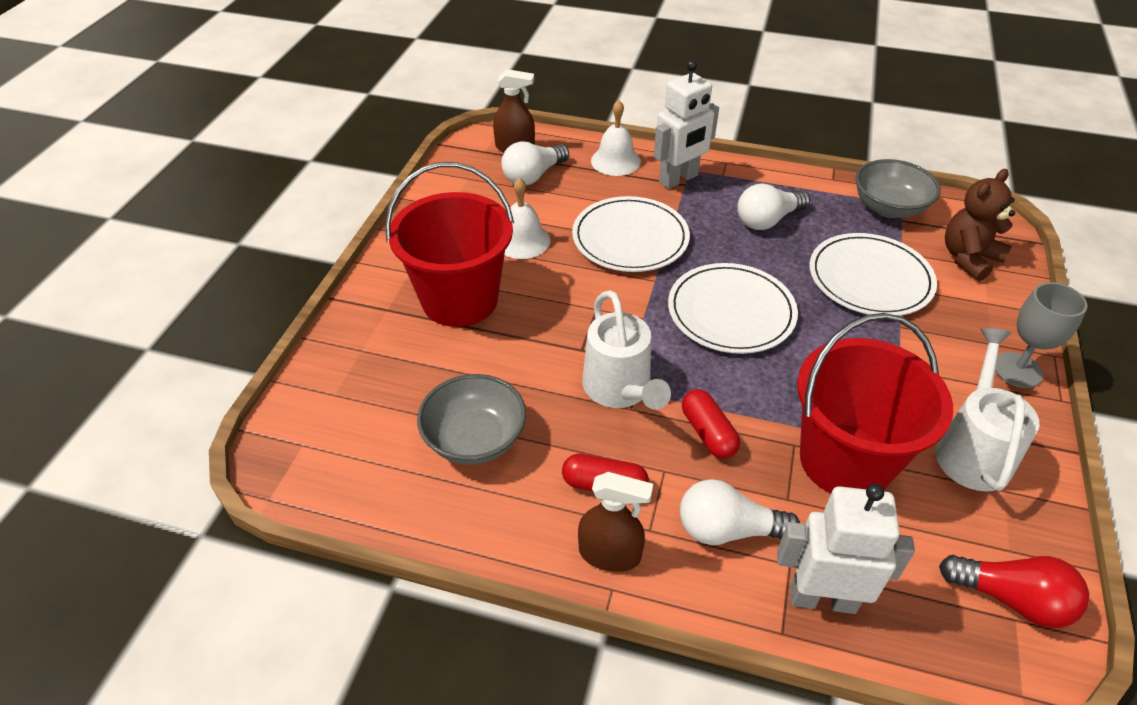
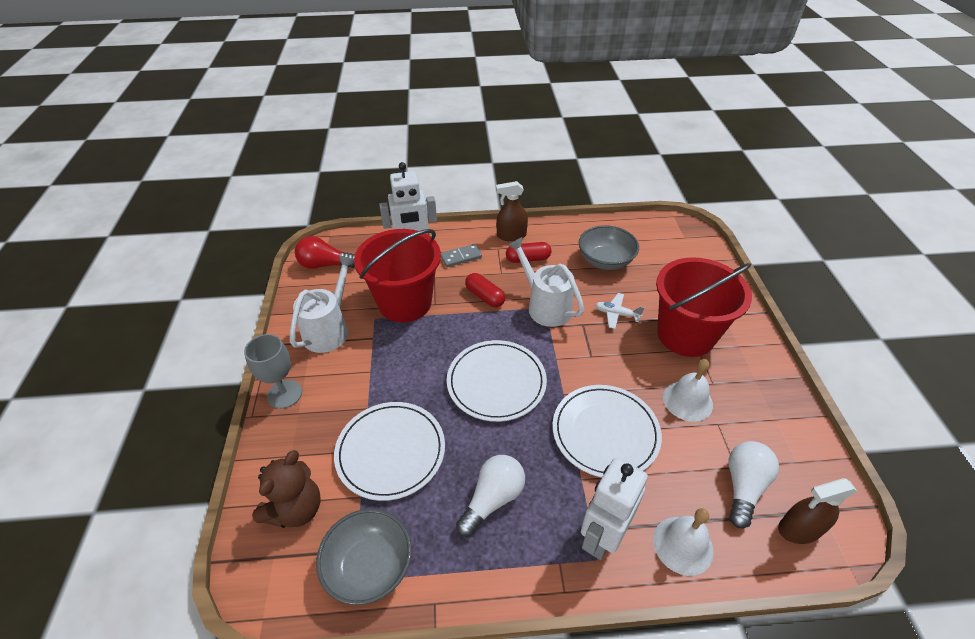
camera: 160 degrees right, 0 degrees up
(525, 349) = (616, 314): none -> white plane
(728, 530) = (461, 257): white light bulb -> grey domino
(972, 449) = (330, 329): white watering can -> white watering can turned 150 degrees counterclockwise

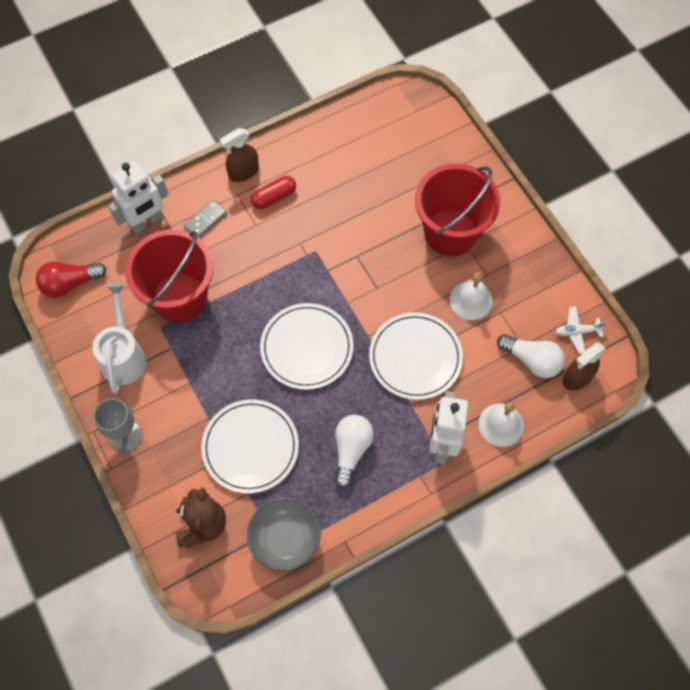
camera: 25 degrees left, 20 degrees up
(485, 296) = (253, 260): red capsule -> none
(544, 306) = (314, 248): white watering can -> none
(605, 261) = (350, 171): grey bowl -> none
(616, 314) = (383, 232): white plane -> white plane (577, 332)
(743, 487) = (532, 360): white light bulb -> white light bulb turned 120 degrees clockwise

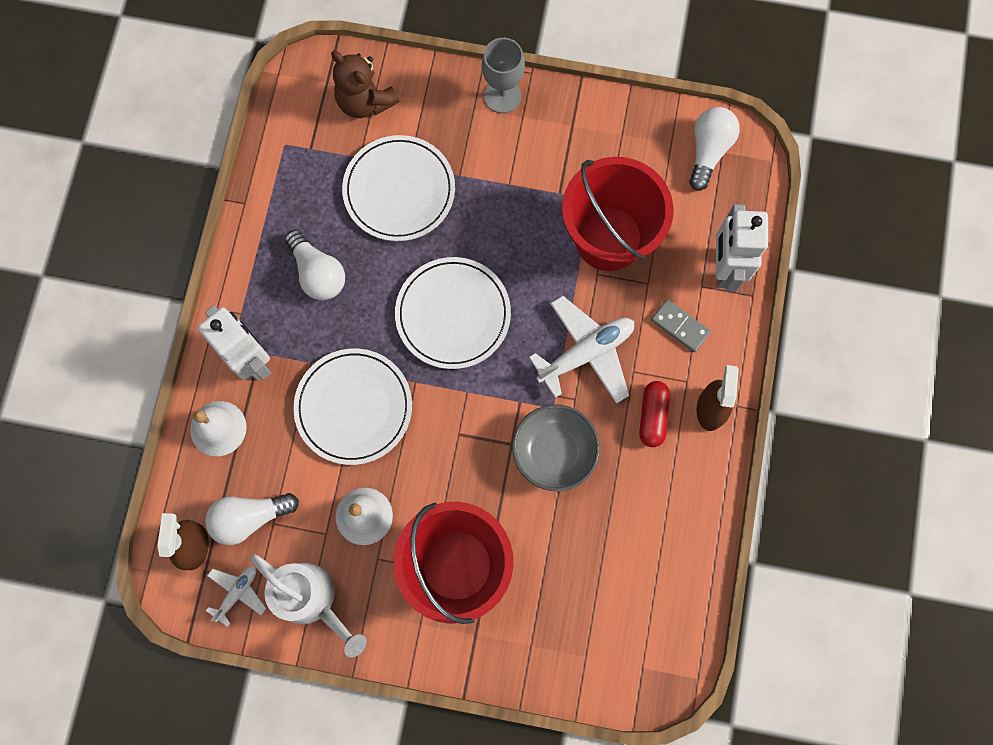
camera: 130 degrees right, 10 degrees up
(70, 284) = (708, 151): red light bulb -> white light bulb
(124, 355) = (587, 147): white watering can -> white watering can (312, 600)
(205, 220) = (680, 326): grey domino -> grey domino turned 45 degrees counterclockwise
(266, 257) = (586, 353): none -> white plane
(285, 539) = (292, 157): grey bowl -> grey bowl (554, 452)

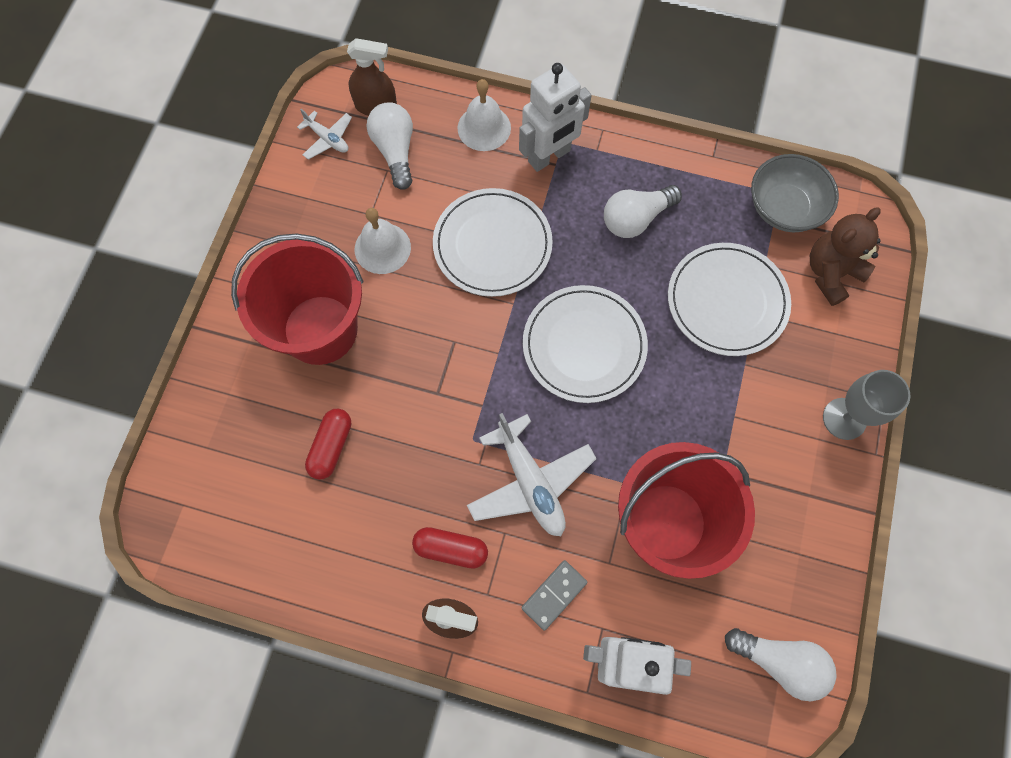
camera: 95 degrees right, 5 degrees down
(312, 600) = (310, 200): white watering can -> none
(554, 452) = (423, 436): grey bowl -> grey bowl (784, 208)
(572, 536) = (331, 446): none -> red capsule

